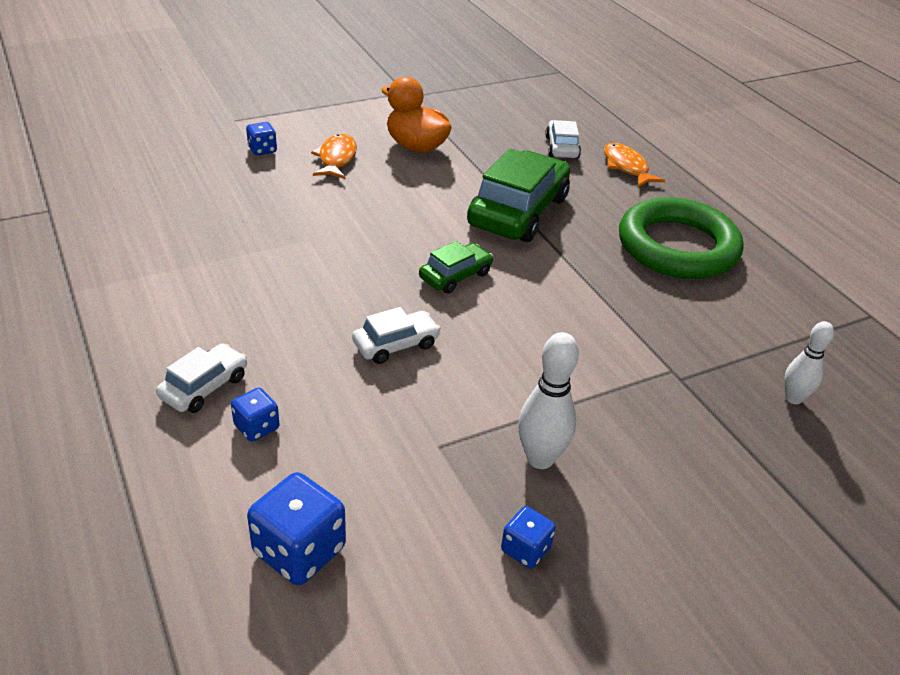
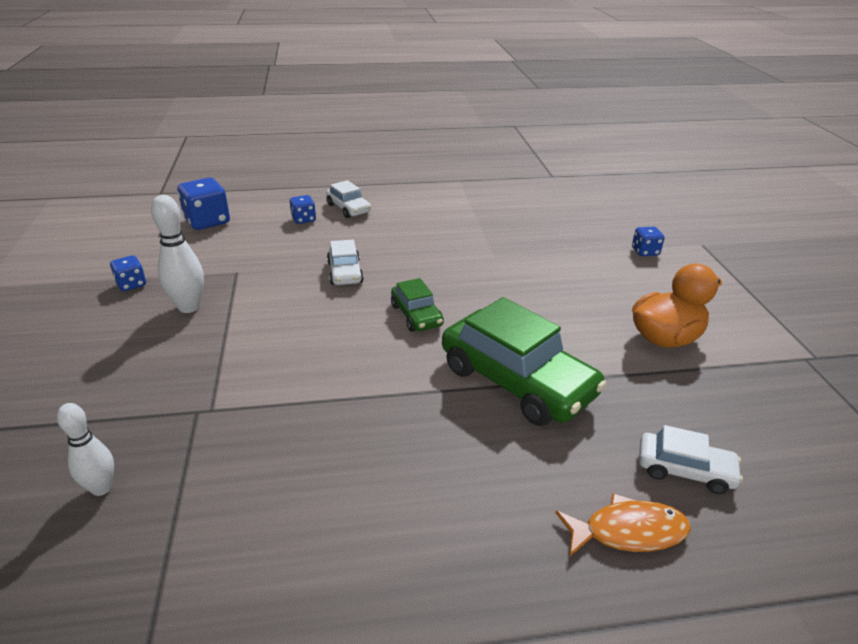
camera: 110 degrees right, 5 degrees down
(336, 158) = (632, 285): orange fish -> none
(677, 247) = (404, 505): green ring -> none

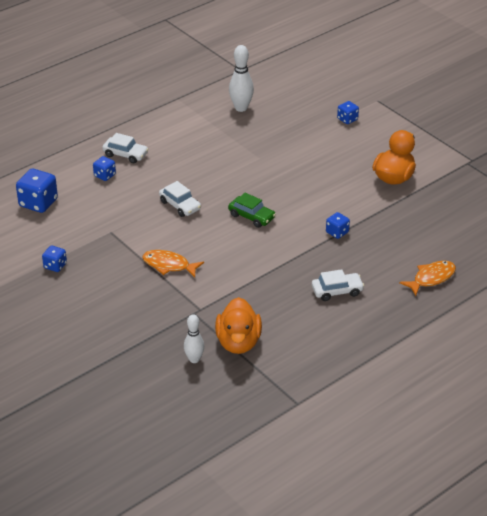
camera: 30 degrees left, 5 degrees up
(189, 307) = (113, 265): white bowling pin -> white bowling pin (241, 108)
(195, 492) = (238, 342): none -> orange duck
(248, 333) = (169, 265): none -> orange fish
(517, 381) = (337, 232): green car -> blue dice
(684, 470) = (439, 243): white car -> white car (337, 291)

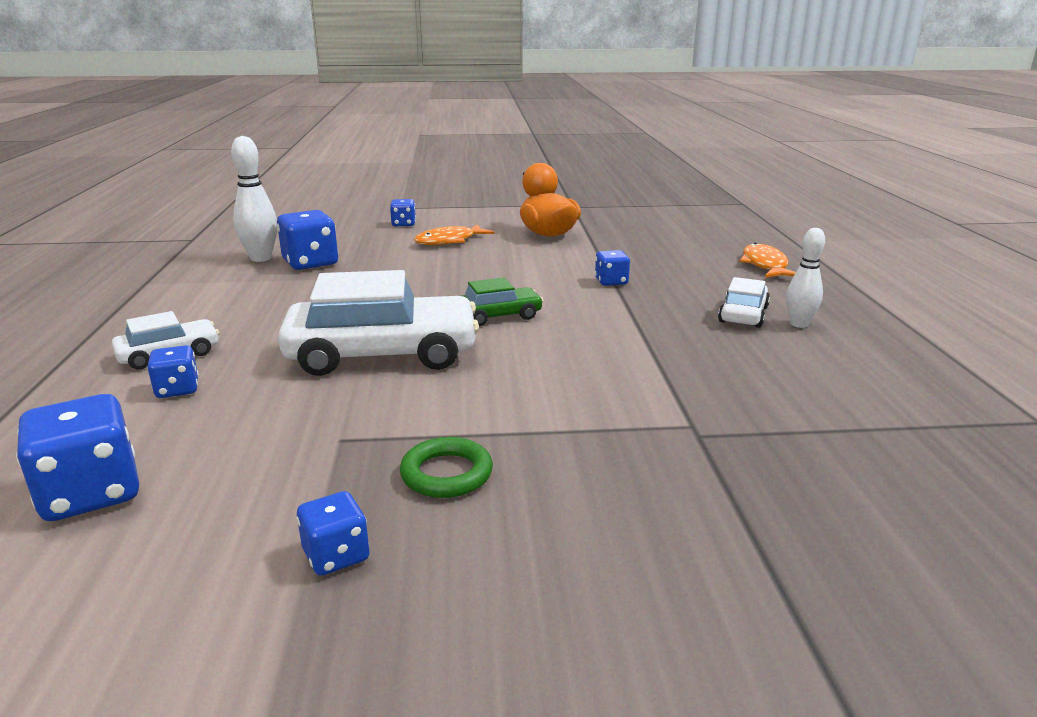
camera: 55 degrees left, 15 degrees down
(112, 265) = (446, 474): none -> green ring
(169, 265) = (527, 413): orange fish -> orange fish (449, 241)
(180, 205) = (382, 354): white car -> white car, size x1.98
(194, 359) = (855, 482): white bowling pin -> white bowling pin (799, 324)
(238, 342) = (824, 420): orange duck -> none
(252, 126) = (310, 263): none -> blue dice

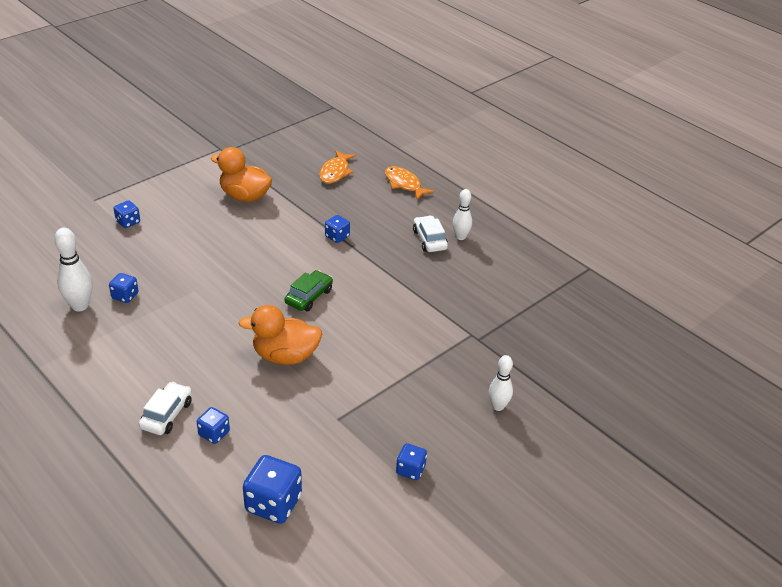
camera: 40 degrees left, 15 degrees up
(310, 263) = (125, 296): blue dice -> blue dice, size x0.57
(382, 354) = (285, 356): white car -> orange duck
(446, 474) = (405, 412): green ring -> none
(449, 241) = (189, 231): orange fish -> orange fish (335, 172)
(625, 539) = (498, 406): none -> white bowling pin

